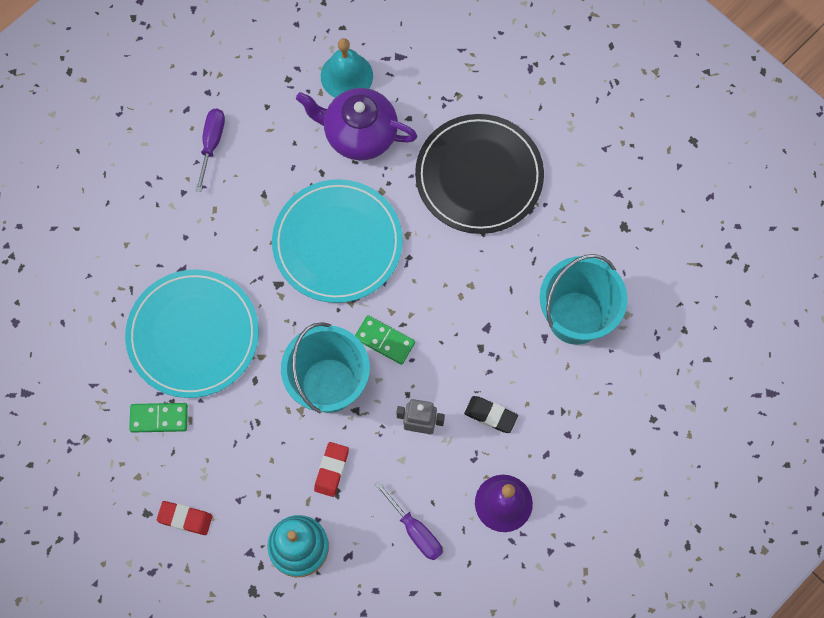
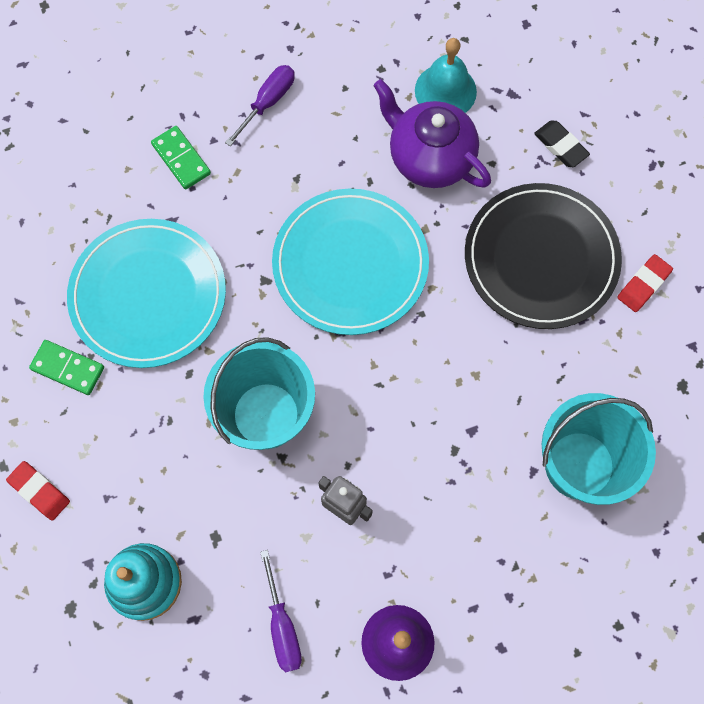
camera: 25 degrees right, 0 degrees up
(331, 470) = (223, 512): red eraser -> red eraser (643, 285)
(384, 340) = (351, 393): green domino -> green domino (181, 159)
(490, 415) = (430, 533): black eraser -> black eraser (560, 146)

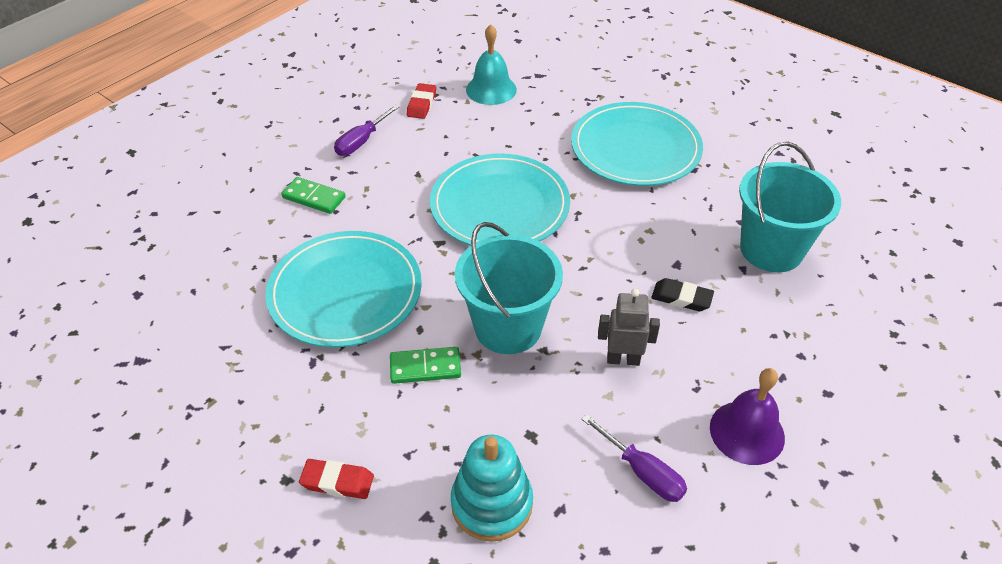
camera: 30 degrees left, 25 degrees down
(67, 368) = (304, 374): green domino -> green domino (425, 367)
(267, 103) = (362, 141): purple screwdriver -> purple screwdriver turned 150 degrees counterclockwise
(429, 157) = (509, 126): purple teapot -> none
(541, 258) = (635, 148): black plate -> turquoise plate
(560, 146) = (595, 88): black eraser -> black eraser (681, 298)
(643, 285) = (716, 135): red eraser -> red eraser (421, 104)

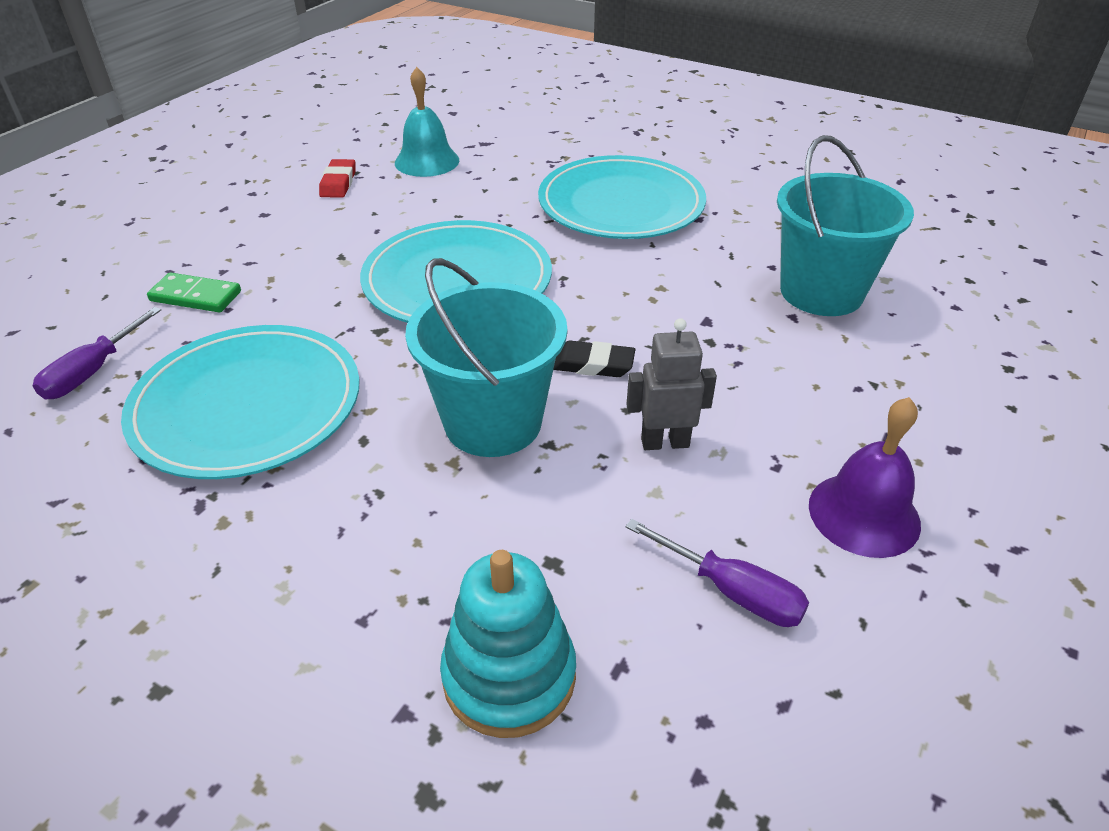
camera: 10 degrees left, 5 degrees down
(337, 482) = (248, 680): red eraser -> none
(362, 141) = (261, 228): purple screwdriver -> purple screwdriver (93, 371)
(425, 367) = (377, 490): green domino -> none
(681, 298) = (724, 359): black eraser -> black eraser (593, 364)

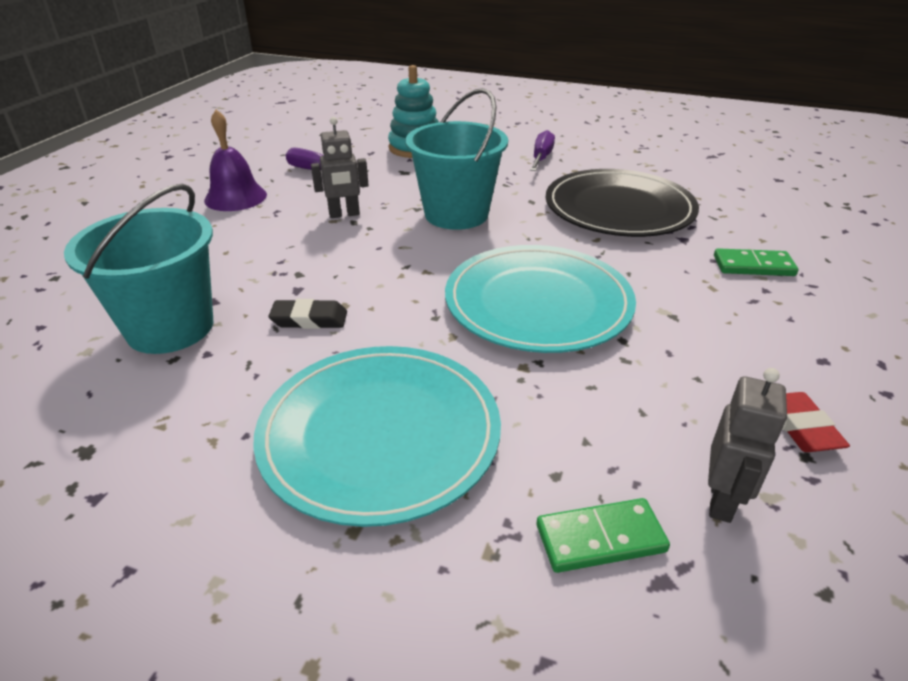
camera: 170 degrees right, 5 degrees down
(93, 371) = (743, 215): purple screwdriver -> purple screwdriver (541, 158)
(247, 405) = (619, 208): turquoise plate -> black plate
(427, 161) = (722, 500): turquoise bell -> grey robot
(505, 156) = (600, 538): none -> green domino
(593, 364) = (395, 249): black eraser -> black eraser (309, 319)

